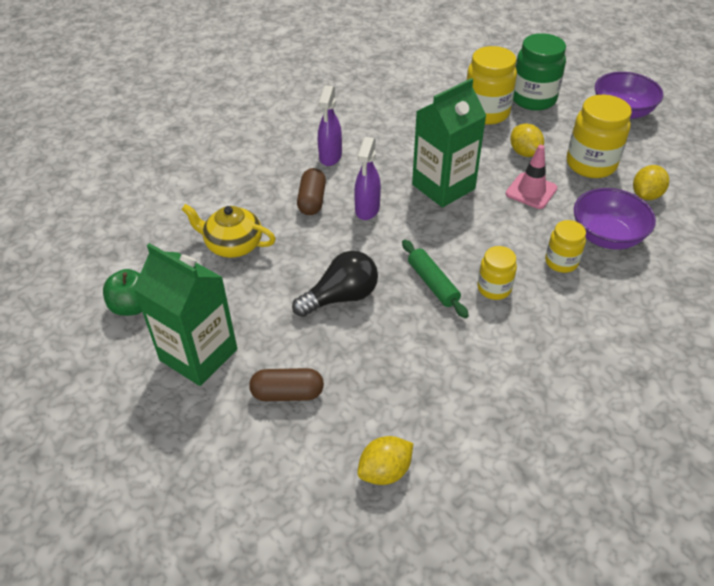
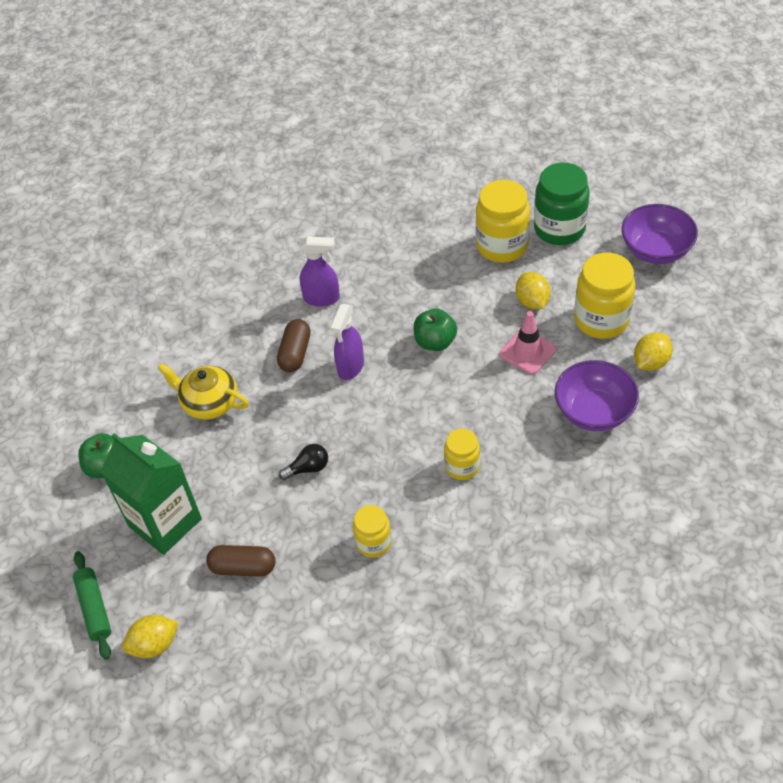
camera: 10 degrees right, 5 degrees up
(330, 157) = (322, 298): purple spray bottle -> purple spray bottle turned 105 degrees counterclockwise
(341, 297) = (308, 468): black light bulb -> black light bulb, size x0.58
(385, 471) = (321, 649): yellow lemon -> yellow lemon (155, 644)
(433, 283) = (402, 458): green rolling pin -> green rolling pin (95, 608)
(443, 187) = (435, 342): green carton -> green apple
(561, 262) = (538, 440): yellow jar -> yellow jar (373, 543)

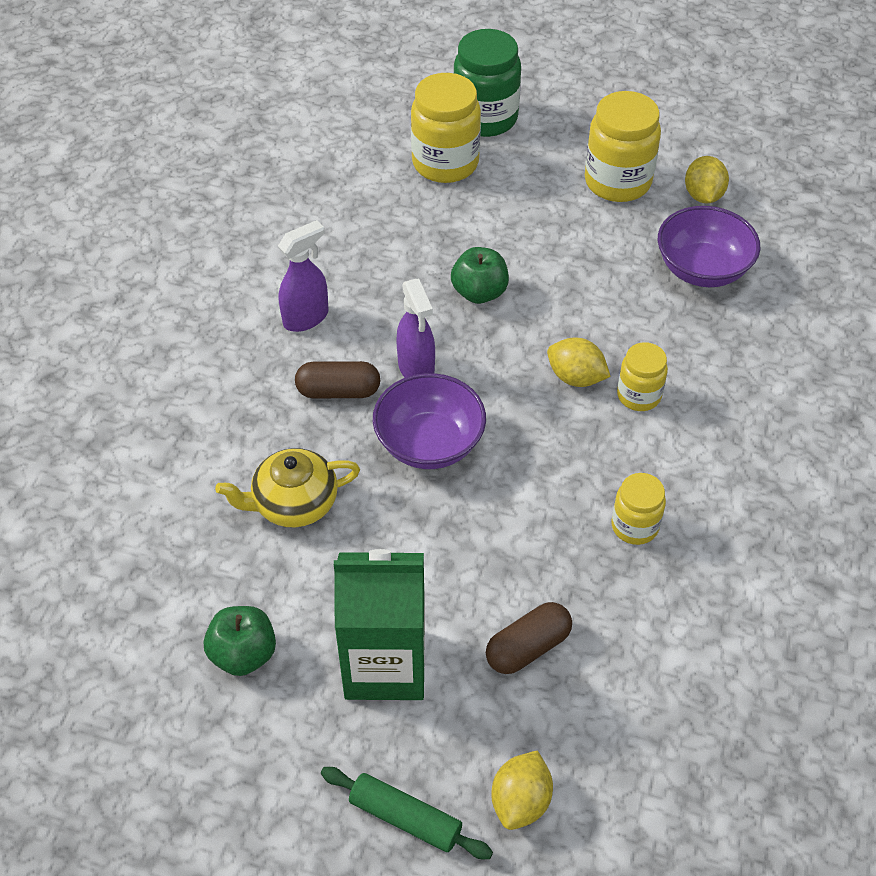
camera: 45 degrees left, 0 degrees up
(295, 353) = (338, 391): brown capsule -> brown capsule turned 60 degrees counterclockwise
(308, 468) = (484, 499): black light bulb -> none
(527, 351) = (581, 249): pink traffic cone -> none
(532, 302) = (534, 200): yellow lemon -> yellow lemon (576, 377)
(655, 250) = (598, 92): purple bowl -> purple bowl (429, 443)

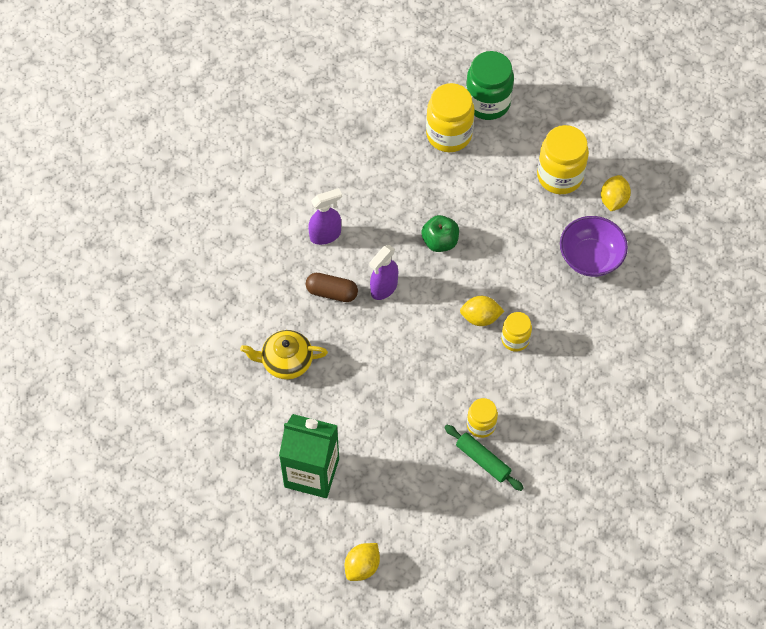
camera: 15 degrees right, 10 degrees up
(243, 654) = (235, 447): green apple -> none
(405, 817) = (299, 559): green rolling pin -> green rolling pin (483, 460)
(416, 369) = (383, 288): purple spray bottle -> purple spray bottle turned 45 degrees clockwise
(429, 443) = (376, 341): purple bowl -> none
(528, 647) = (394, 483): brown capsule -> none
(576, 377) = (480, 317): yellow lemon -> yellow lemon turned 45 degrees counterclockwise

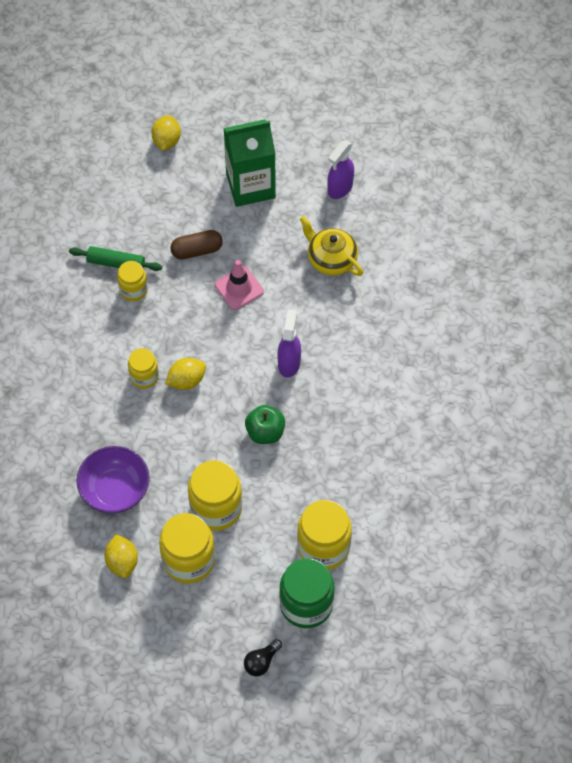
camera: 150 degrees right, 0 degrees up
(286, 361) = (331, 259): yellow teapot -> yellow teapot turned 105 degrees counterclockwise
(325, 235) = (373, 384): purple spray bottle -> purple spray bottle (340, 188)
(332, 292) = (332, 335): brown capsule -> brown capsule (197, 250)
(385, 377) = (239, 288): none -> pink traffic cone
(515, 203) = (216, 508): none -> yellow jar
(545, 82) = (261, 662): none -> black light bulb

